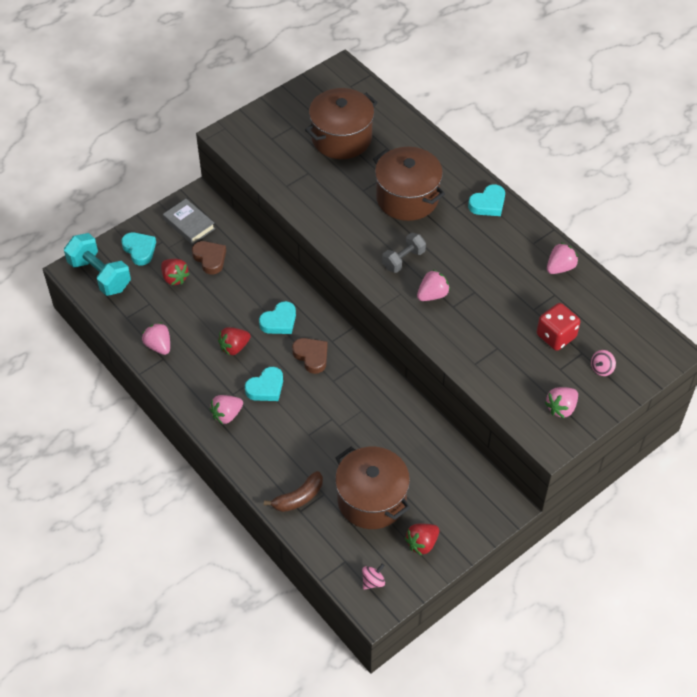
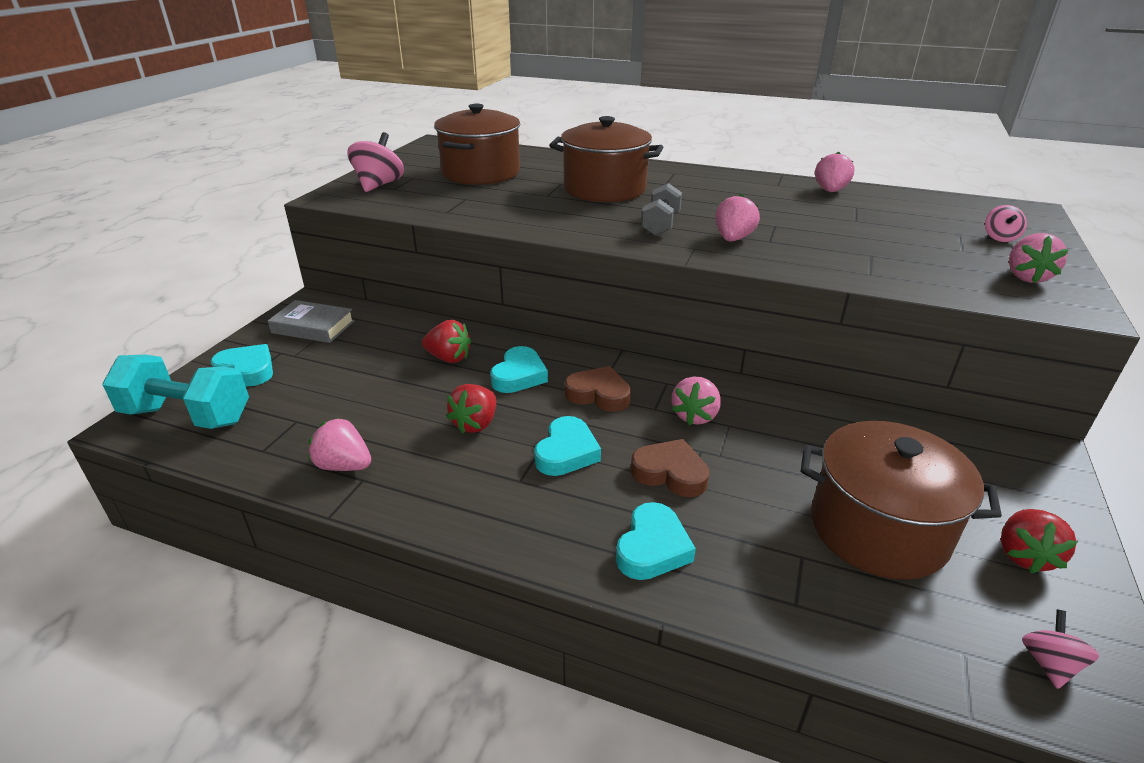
camera: 30 degrees left, 20 degrees down
(174, 278) = (323, 381): red strawberry -> red strawberry (448, 358)
(210, 259) = (367, 348): brown heart -> brown heart (670, 473)
(226, 415) = (533, 513): pink strawberry -> pink strawberry (695, 416)
(265, 129) = (379, 185): none -> pink spinning top
(298, 497) = (770, 583): brown banana -> none
(488, 204) = (695, 175): turquoise heart -> turquoise heart (652, 548)
(556, 336) = (912, 230): red dice -> none

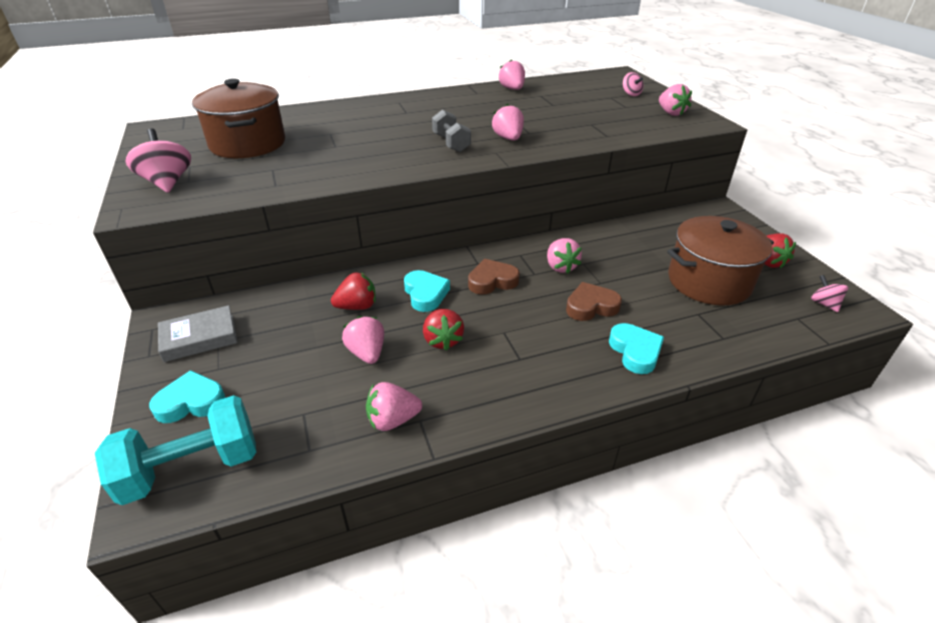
camera: 40 degrees left, 5 degrees up
(402, 400) = (367, 353): none -> pink strawberry
(566, 452) = (522, 326): turquoise heart -> none
(604, 189) = (371, 128): brown pot -> none

